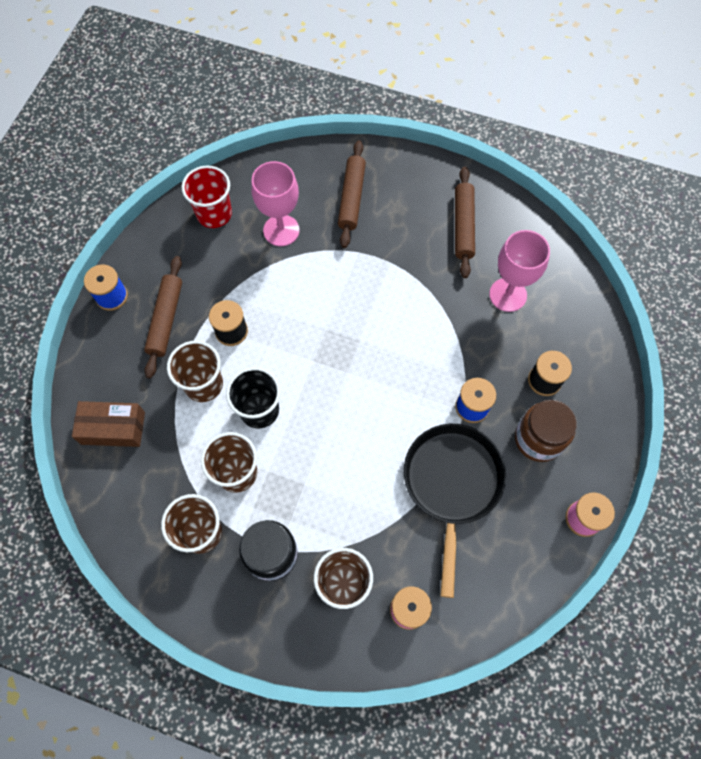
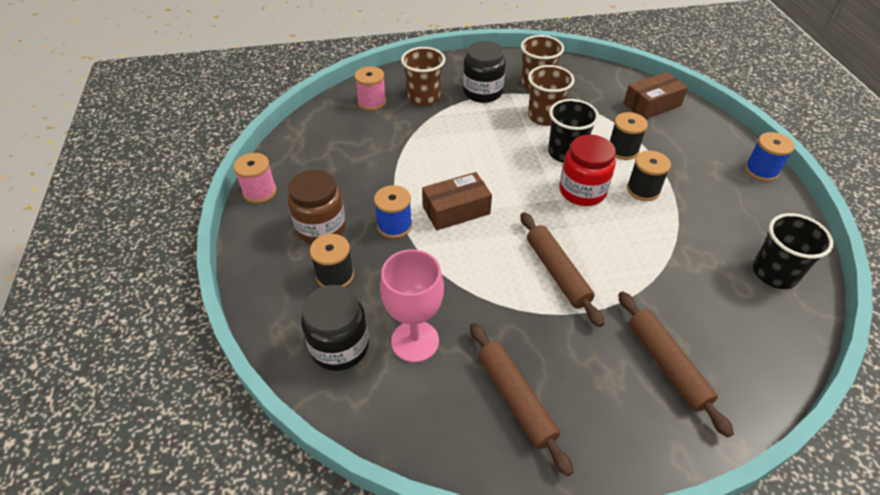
camera: 150 degrees right, 20 degrees down
(166, 319) = (701, 175): brown rolling pin -> brown rolling pin (557, 272)
(203, 384) = (623, 150): brown cup -> black spool
(214, 214) = (774, 273): red cup -> black cup
(281, 230) = (697, 290): pink goblet -> none
(284, 357) = (582, 191): none -> red jar
(408, 396) = (456, 210): none -> brown box
(452, 484) = (380, 170): black pan -> none
(563, 317) = (339, 347): none -> black jar

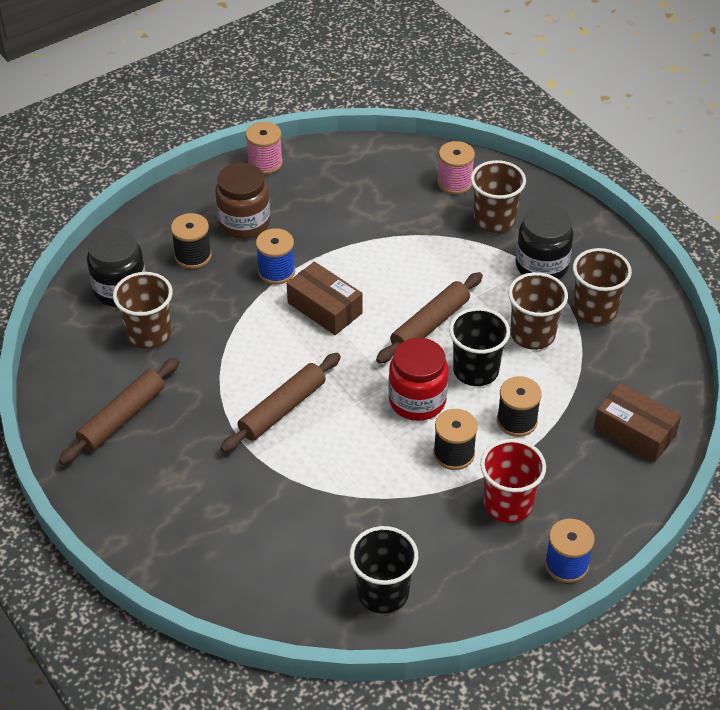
camera: 65 degrees right, 0 degrees up
(415, 341) = (149, 334): pink goblet -> brown cup
(667, 364) = (209, 516): brown rolling pin -> brown rolling pin (430, 325)
(700, 179) = (508, 504): none -> red cup

